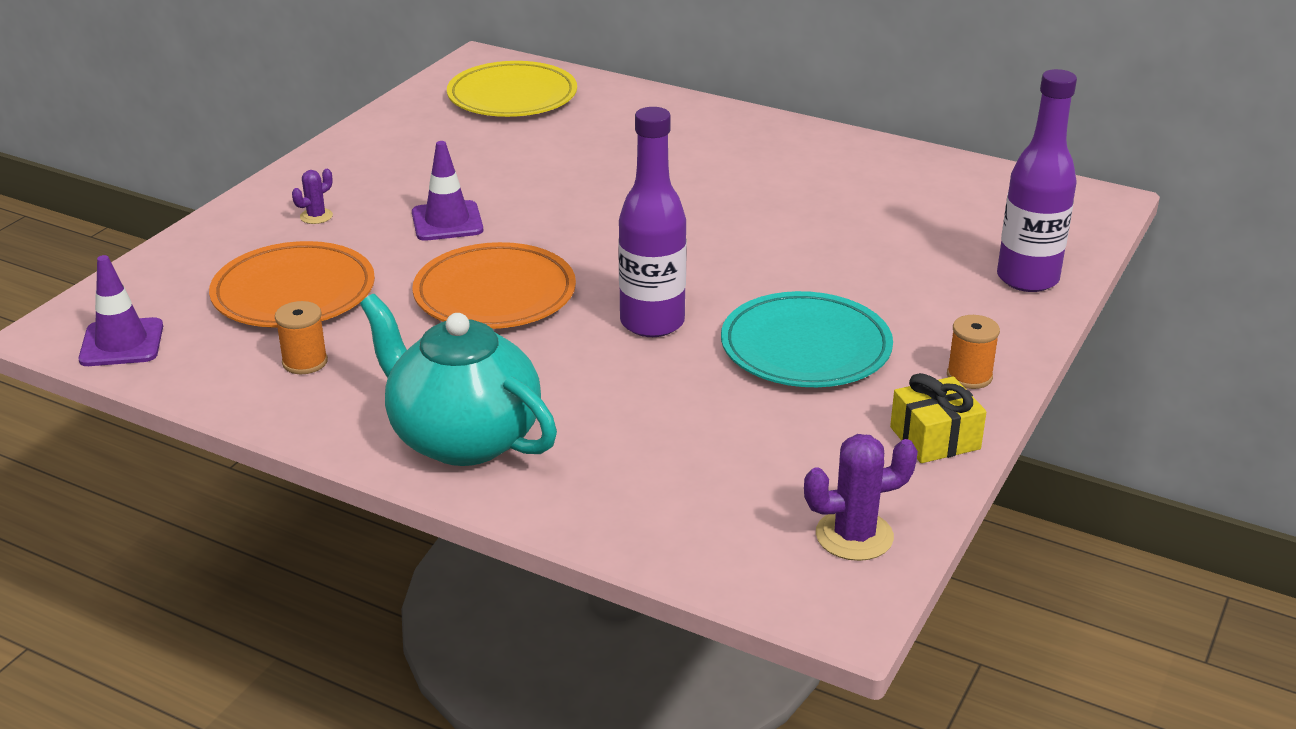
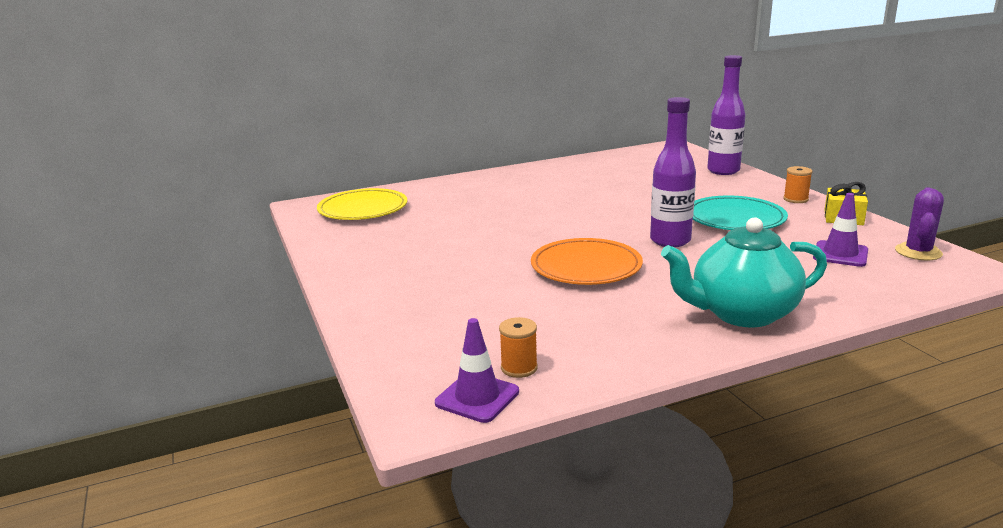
camera: 50 degrees left, 10 degrees down
(294, 292) = (497, 320): orange plate -> none
(305, 362) = (594, 338): orange spool -> orange spool (519, 368)
(316, 216) = (408, 290): purple cactus -> none
(447, 221) = (481, 258): purple traffic cone -> purple traffic cone (840, 254)

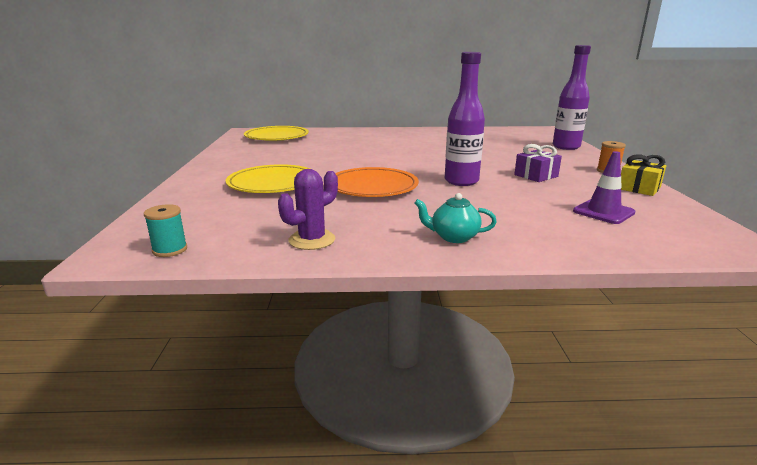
camera: 20 degrees right, 0 degrees up
(465, 285) = (273, 183): none -> yellow plate
(477, 397) = (170, 250): purple traffic cone -> turquoise spool
(519, 368) = (227, 238): orange spool -> none
(735, 219) = (536, 176): turquoise plate -> purple gift
(741, 314) = (453, 237): turquoise teapot -> turquoise teapot, size x0.49
(918, 252) = (688, 223): purple cactus -> purple cactus (312, 240)

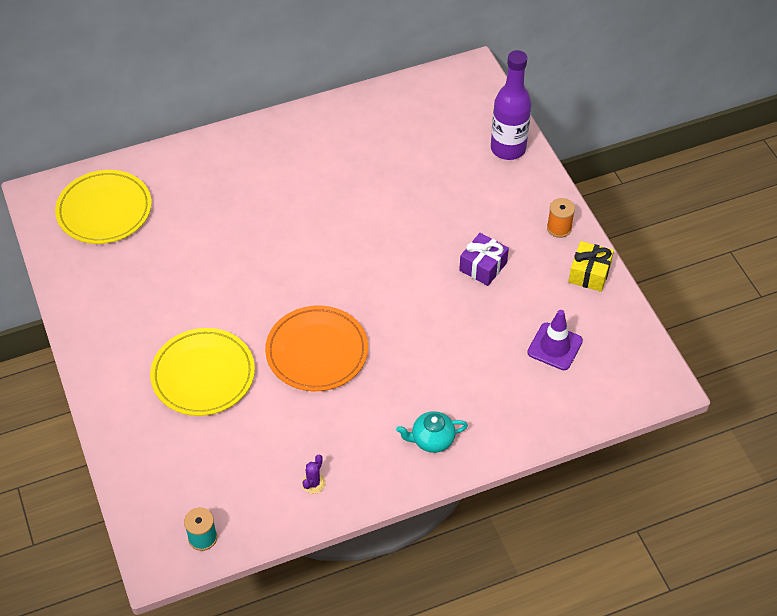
camera: 20 degrees left, 30 degrees up
(312, 240) = (313, 483): purple cactus -> purple cactus, size x0.56
(461, 181) = (406, 307): purple bottle -> none

